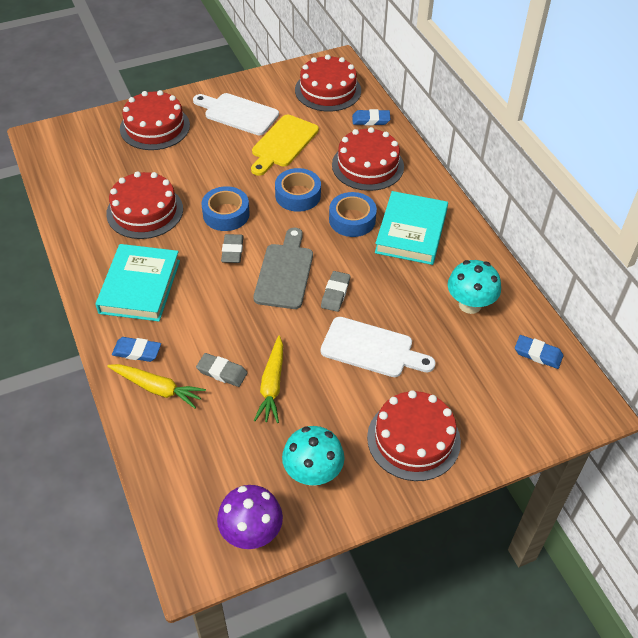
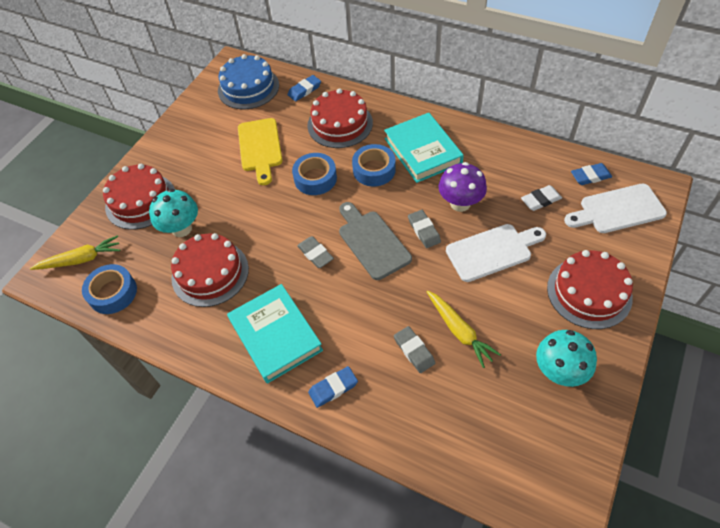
camera: 35 degrees left, 5 degrees up
(157, 388) = (382, 404): yellow carrot -> yellow carrot (81, 259)
(222, 372) = (414, 351): grey eraser -> grey eraser turned 75 degrees clockwise
(226, 214) = (278, 229): blue tape -> blue tape (113, 293)
(238, 113) = (198, 147): white cutting board -> white cutting board (617, 210)
(251, 533) = (572, 452): purple mushroom -> purple mushroom (460, 203)
(328, 90) = (248, 88): red cake -> blue cake
(465, 340) = (540, 200): none -> white eraser
(470, 304) = (515, 174): turquoise mushroom -> turquoise mushroom (182, 229)

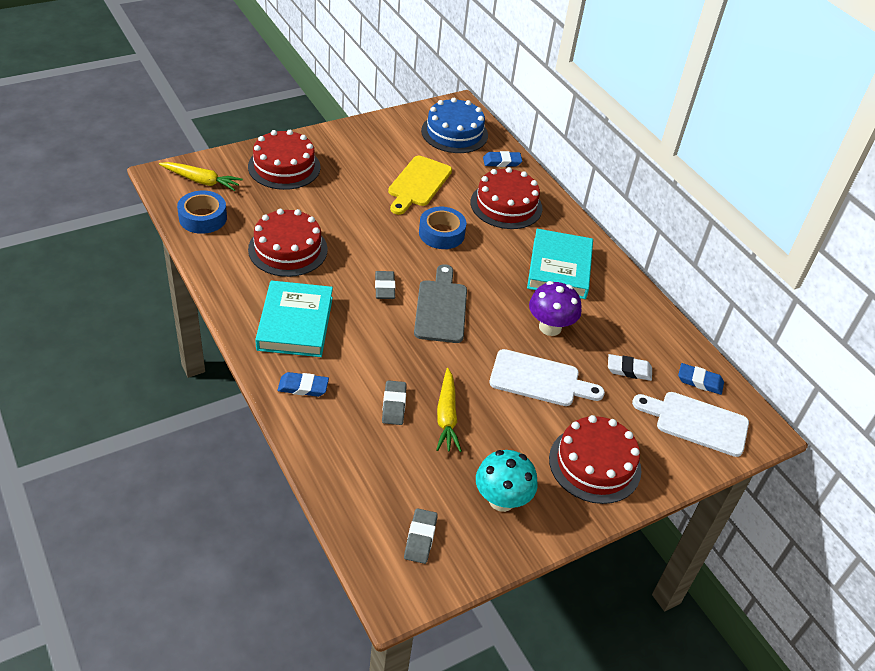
camera: 25 degrees right, 10 degrees down
(182, 229) = (296, 205): turquoise mushroom -> none
(374, 170) = (499, 257): blue tape -> none
(424, 230) = (495, 327): grey eraser -> grey eraser (420, 538)

